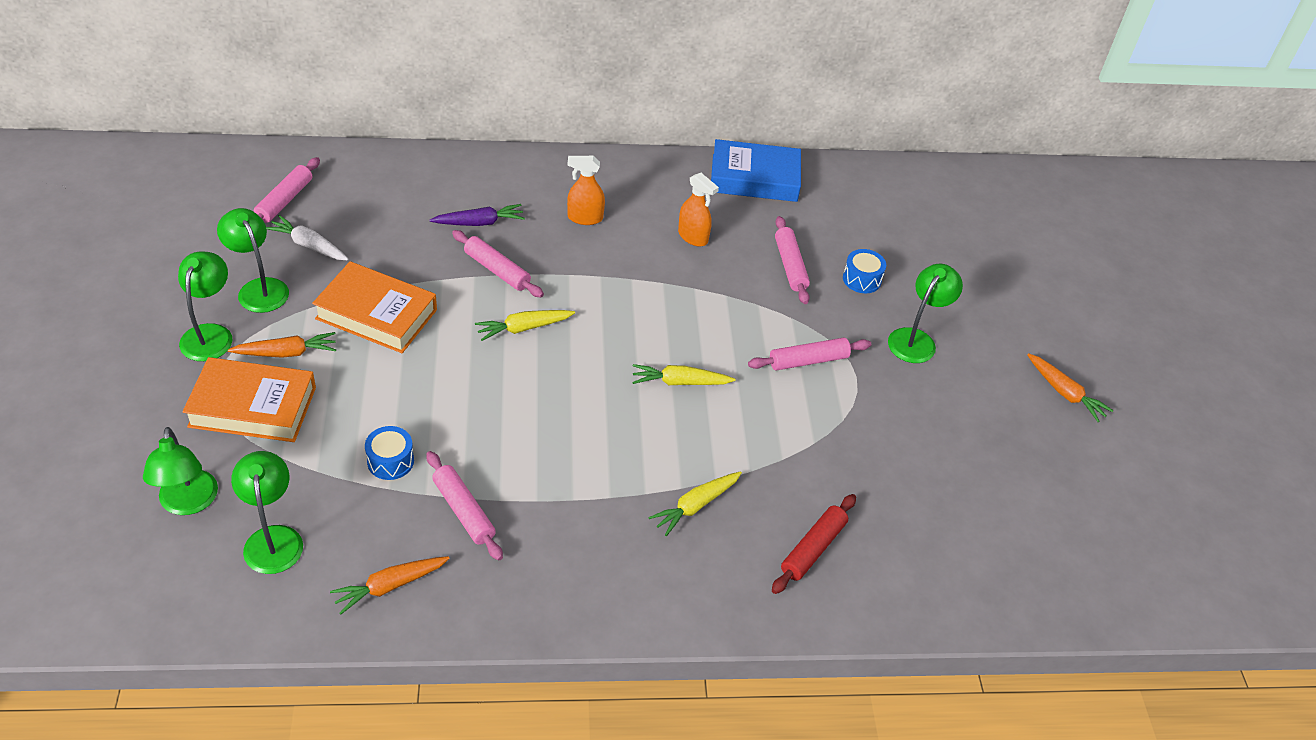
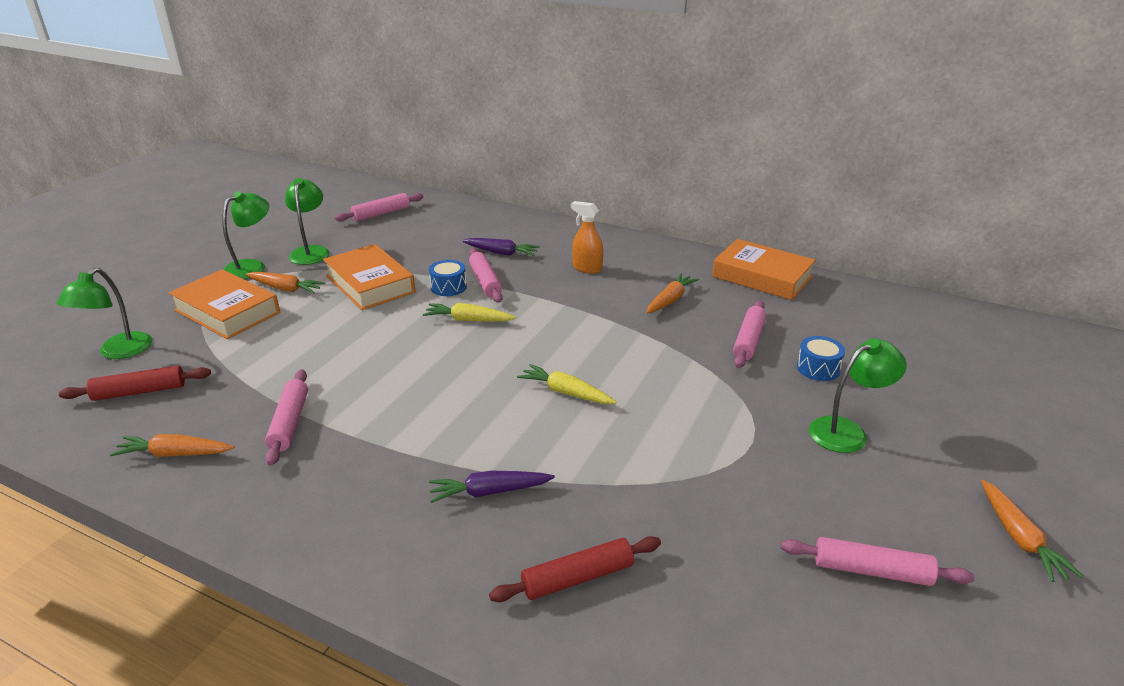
camera: 35 degrees right, 15 degrees down
(273, 538) = (139, 392): green lamp -> red rolling pin
(309, 245) = (369, 238): white carrot -> none
(390, 461) = (276, 371): blue drum -> blue drum (448, 287)
(693, 237) = (670, 300): orange spray bottle -> orange carrot
(695, 506) = (489, 492): yellow carrot -> purple carrot
(754, 178) = (762, 277): blue book -> orange book
(808, 361) = (709, 414): pink rolling pin -> pink rolling pin (871, 571)

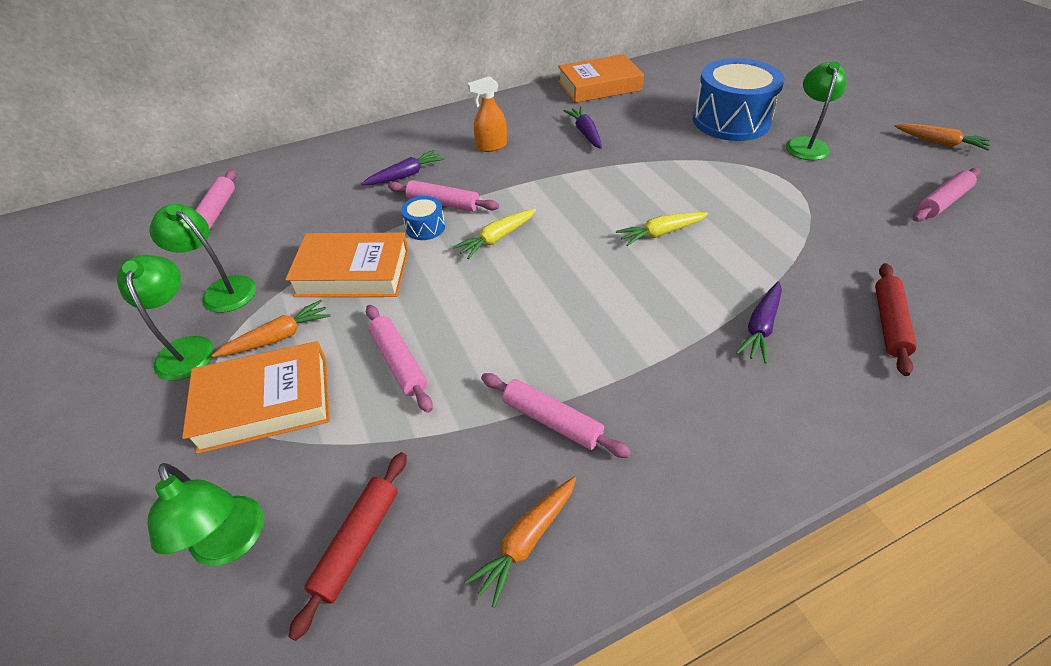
camera: 50 degrees left, 15 degrees up
(670, 300) = (585, 133): orange carrot -> purple carrot
(749, 340) = (673, 128): pink rolling pin -> pink rolling pin (399, 362)
(818, 368) = (731, 121): blue drum -> blue drum, size x2.30

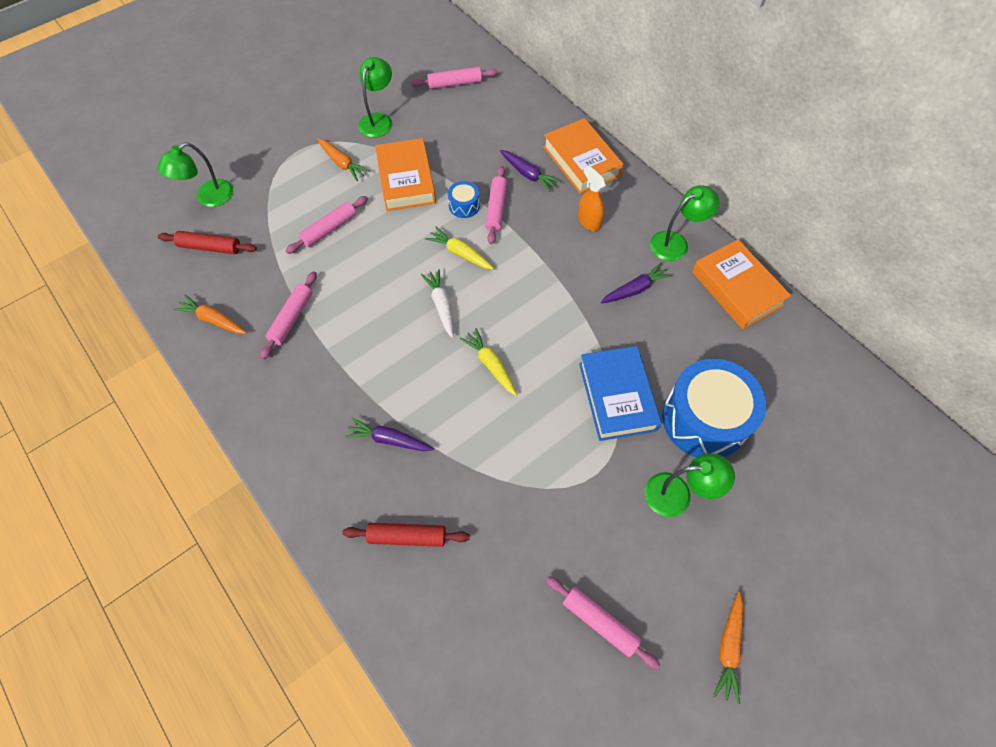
camera: 75 degrees right, 15 degrees up
(186, 348) = (328, 125): green lamp -> green lamp (675, 242)
(265, 403) = (292, 177): orange book -> orange book (581, 161)
(570, 262) = (441, 305): none -> white carrot
(706, 160) = (617, 396): none -> blue book

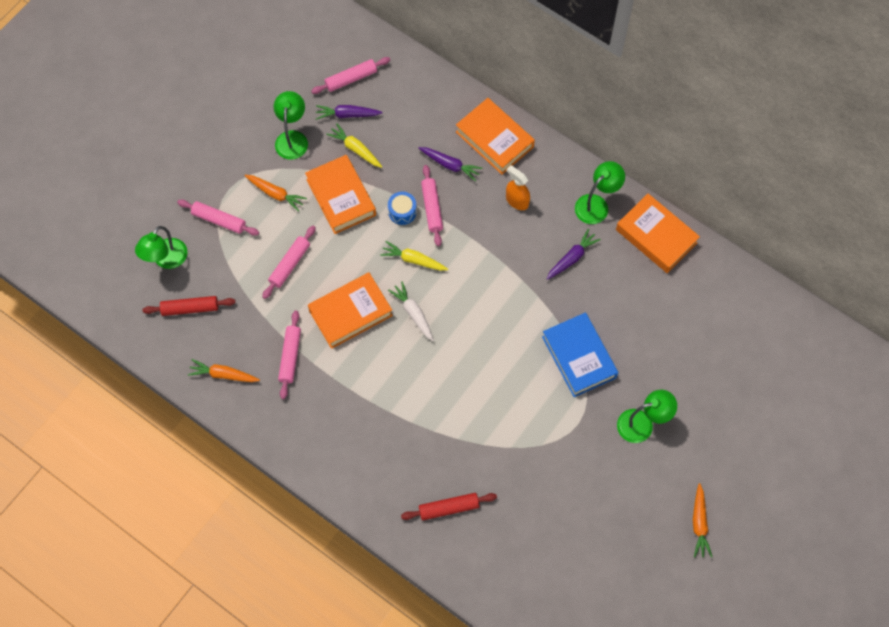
camera: 15 degrees left, 5 degrees up
(374, 289) = (350, 313): none -> orange book
(389, 439) = (409, 438): purple carrot -> purple carrot (347, 115)
(490, 365) = (470, 356): yellow carrot -> yellow carrot (355, 149)
(599, 622) = (606, 530): pink rolling pin -> pink rolling pin (219, 220)
(704, 419) = (651, 359): blue drum -> none

